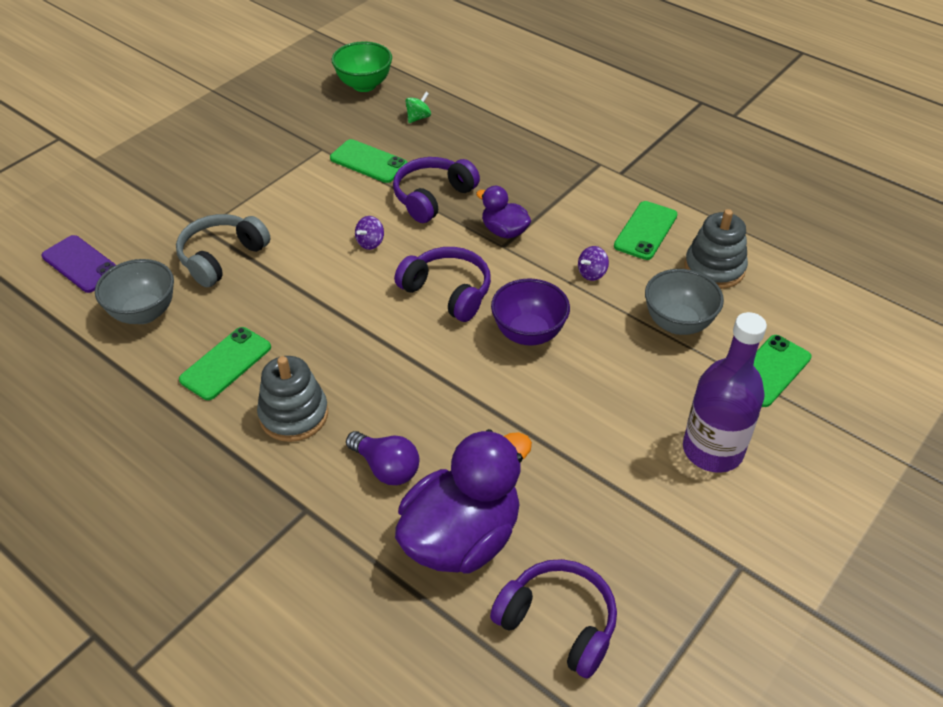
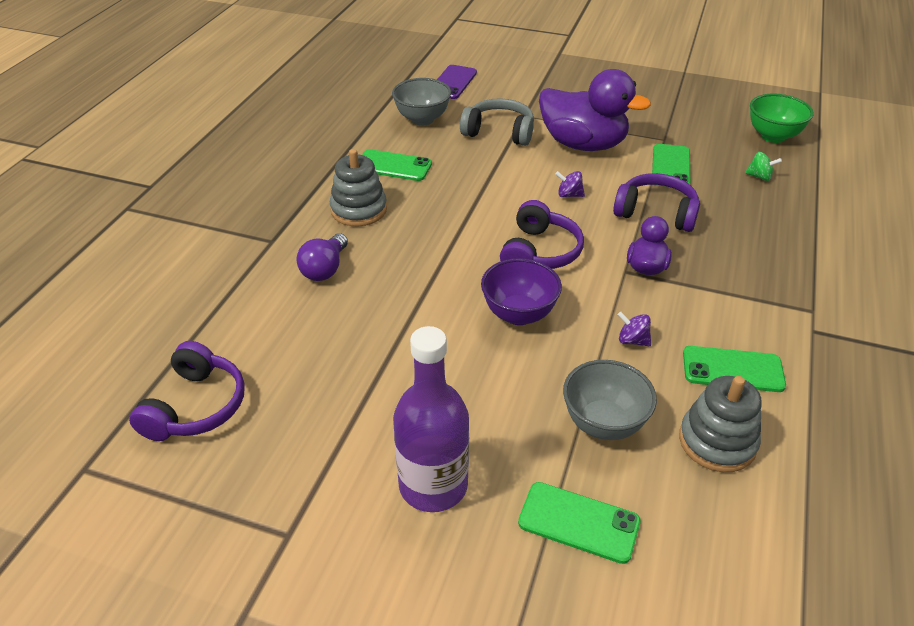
camera: 70 degrees right, 5 degrees down
(461, 538) = (268, 327): purple duck -> purple duck (583, 144)

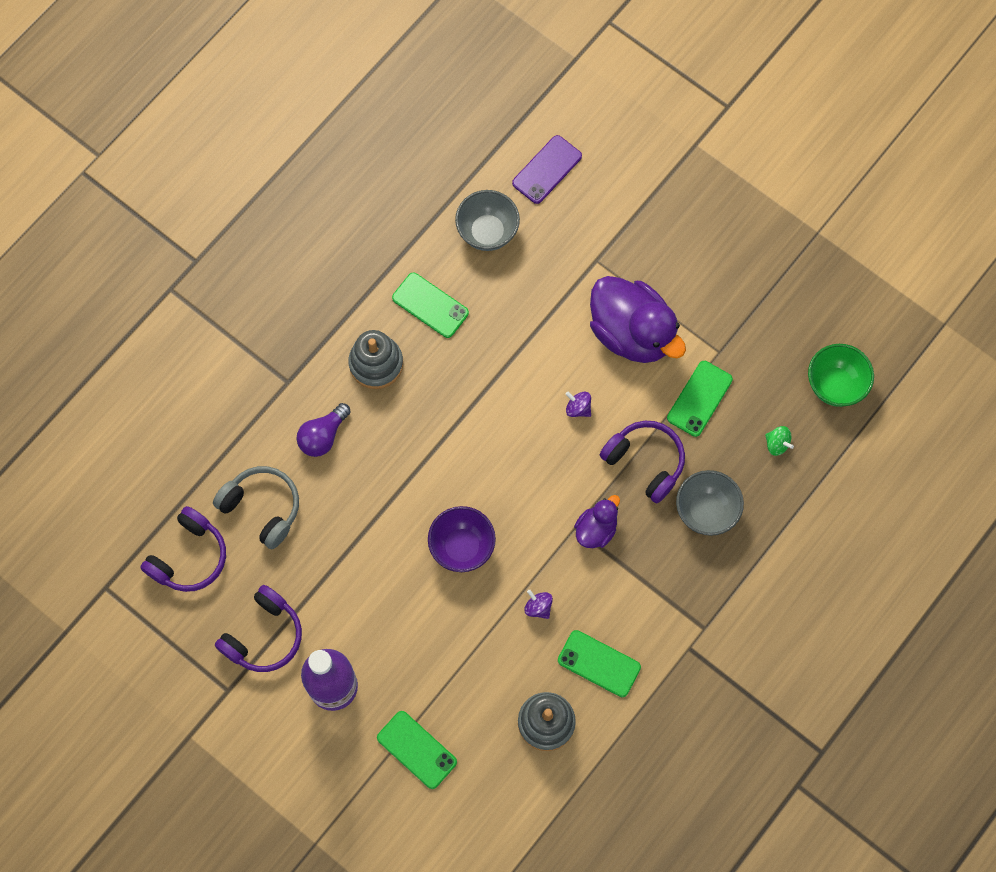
camera: 20 degrees right, 30 degrees up
(499, 132) = (557, 282): grey headphones -> grey headphones (262, 508)
(539, 252) = (513, 478): purple headphones -> purple headphones (264, 636)
(603, 423) = (474, 678): grey bowl -> grey bowl (706, 511)

